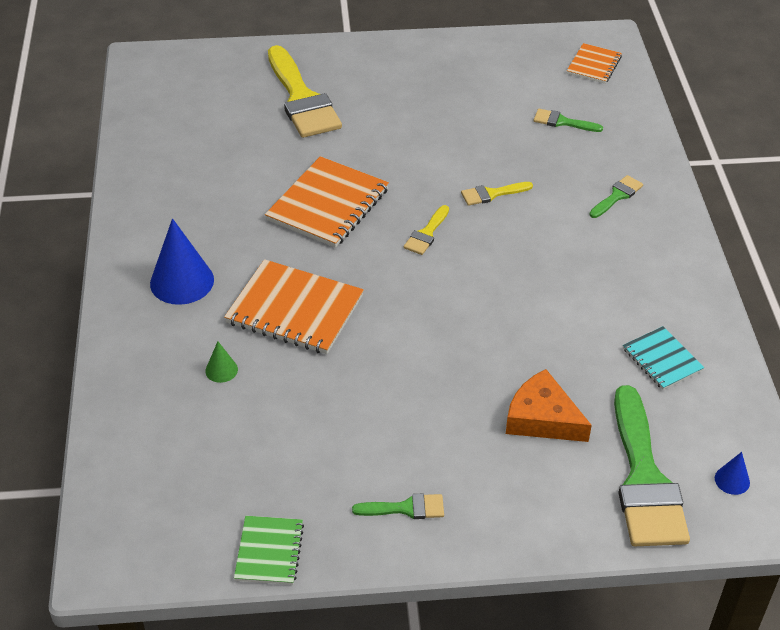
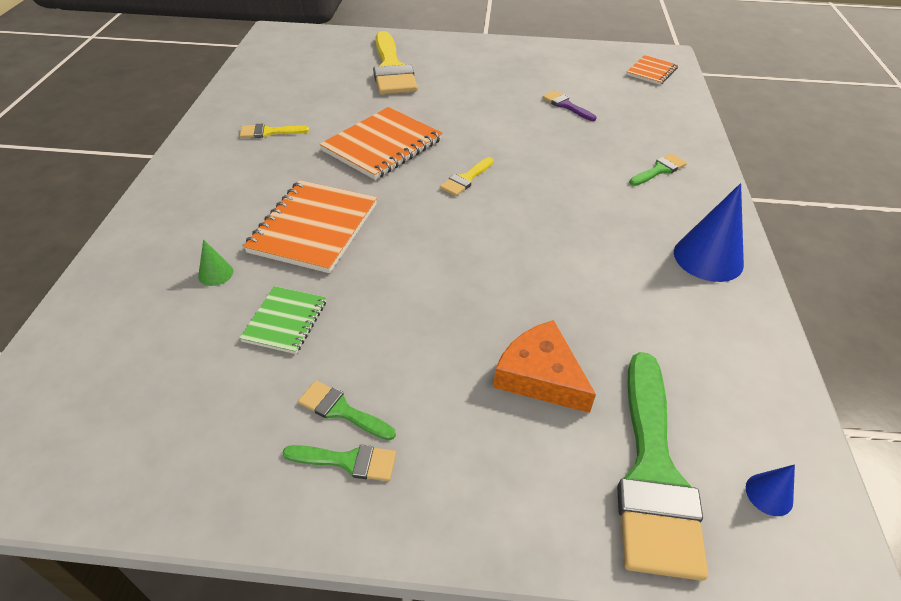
camera: 10 degrees right, 0 degrees up
(182, 281) = (220, 190): blue cone -> blue cone (708, 258)
(269, 551) = (164, 490): green notebook -> green notebook (285, 321)
(294, 310) = (314, 228): orange notebook -> orange notebook turned 75 degrees clockwise
(492, 194) = (537, 154): yellow brush -> yellow brush (269, 132)
(508, 126) = (566, 105): none -> purple brush
(562, 122) = (616, 108): green brush -> green brush (341, 410)
(662, 360) = (690, 330): turquoise notebook -> none

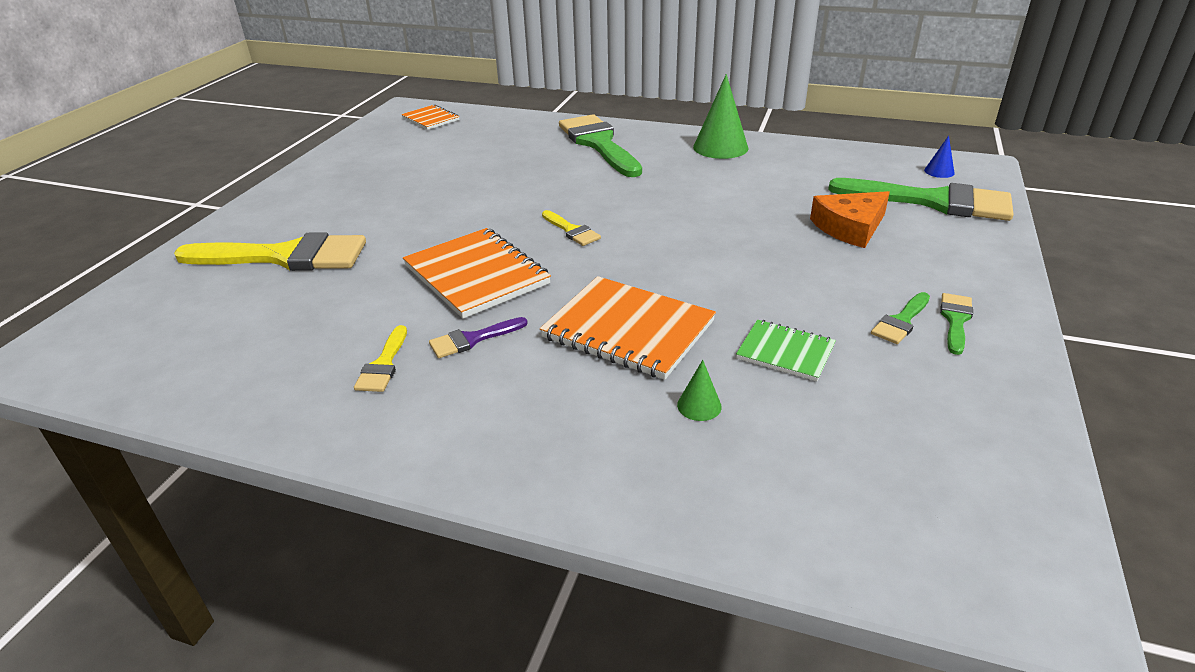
camera: 75 degrees left, 10 degrees down
(566, 105) = (464, 165): purple brush -> purple brush (472, 339)
(659, 170) = (598, 143): green brush -> green brush, size x2.21
(708, 258) = (720, 147): blue cone -> green cone

